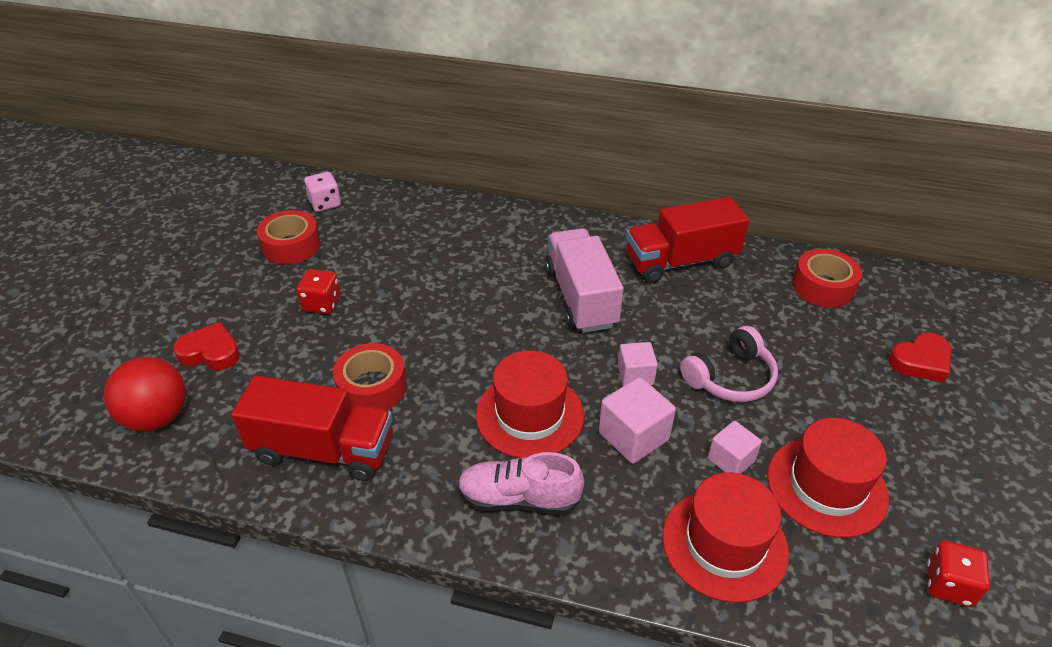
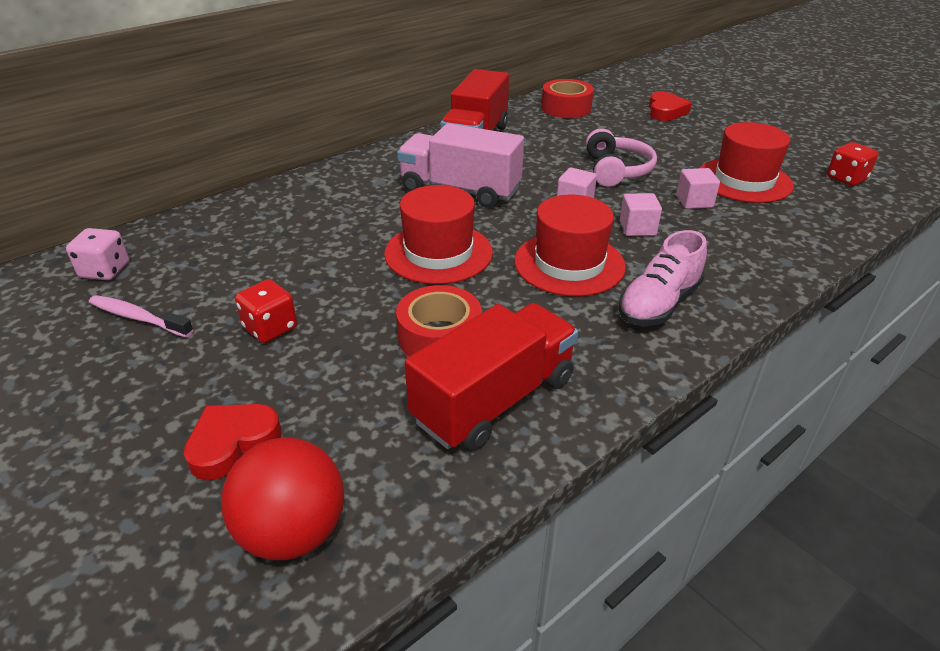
camera: 55 degrees left, 5 degrees down
(291, 246) = (138, 318): red tape -> pink toothbrush
(633, 436) = (637, 228): pink cube -> pink cube, size x0.65
(724, 544) = (769, 234): red hat -> red hat (438, 253)

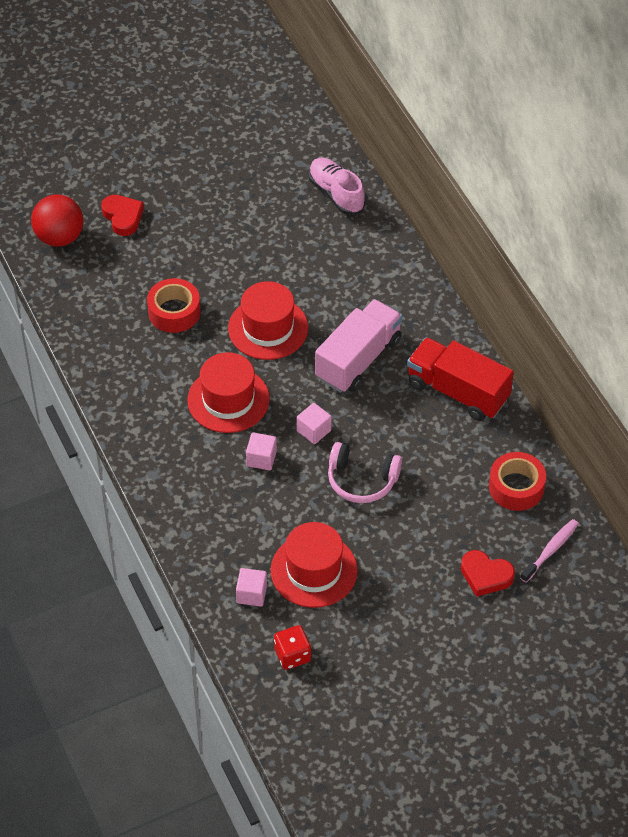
camera: 105 degrees right, 15 degrees up
(105, 270) = (305, 154): pink dice -> none
(138, 318) = (245, 174): pink toothbrush -> pink toothbrush (550, 550)
(270, 328) = (213, 234): red dice -> none
(494, 400) = (111, 326): red truck -> none
(658, 304) = (165, 434): pink shoe -> pink shoe (336, 194)
(694, 201) = (289, 515): pink cube -> pink cube (251, 594)

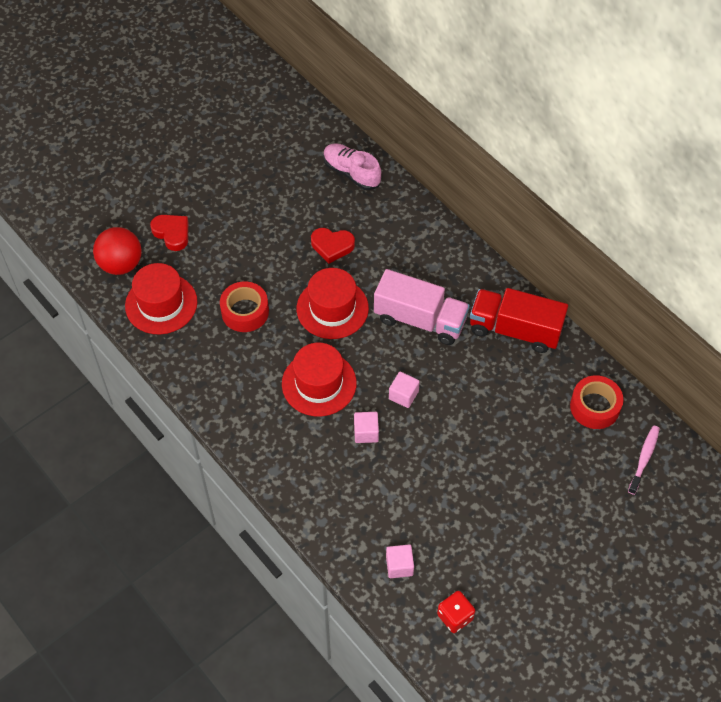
camera: 15 degrees left, 5 degrees up
(314, 570) = (447, 529): red hat -> red hat (161, 304)
(358, 359) = (420, 319): pink truck -> pink truck turned 90 degrees clockwise
(362, 480) = (460, 432): pink headphones -> none
(485, 576) = (597, 496): red heart -> red heart (332, 246)

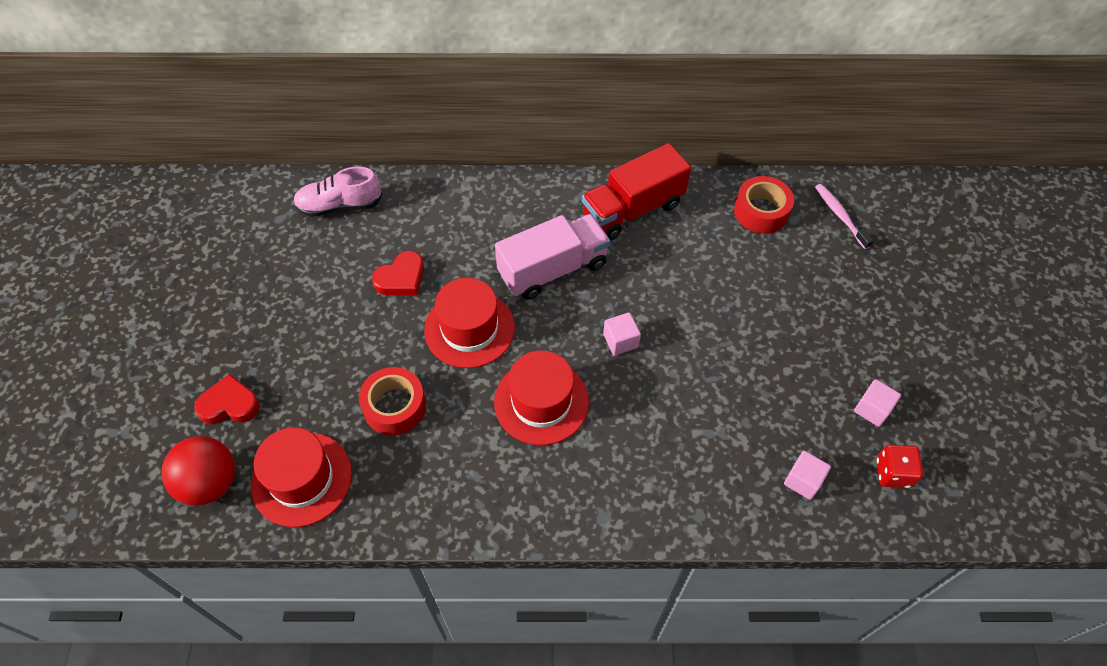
camera: 50 degrees left, 0 degrees up
(366, 432) = (633, 401): pink cube -> pink cube (872, 409)

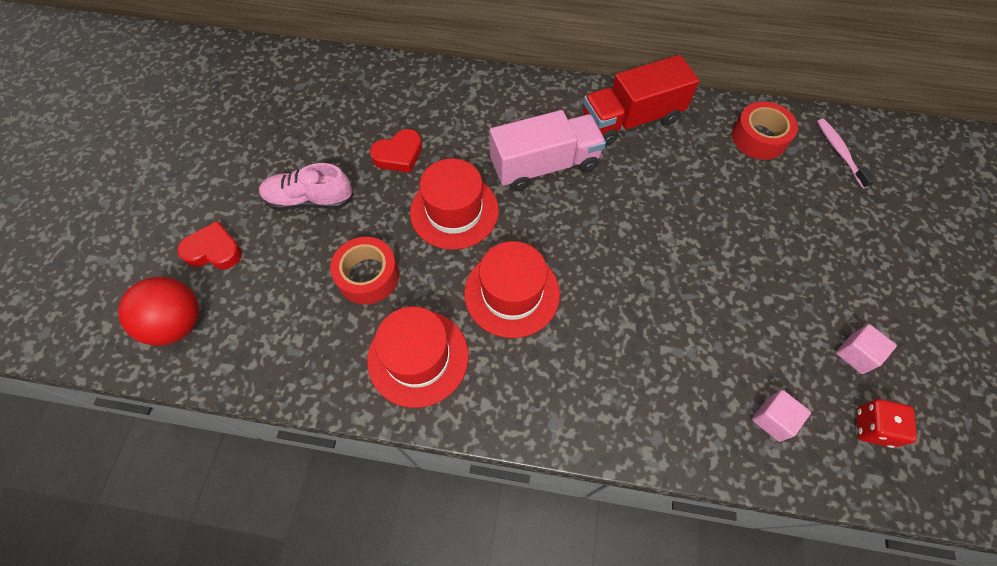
camera: 10 degrees right, 5 degrees up
(302, 479) = (264, 333): red hat -> red hat (418, 357)
(340, 205) = (356, 81): pink shoe -> pink shoe (309, 200)
(620, 341) = (600, 244): pink cube -> none

